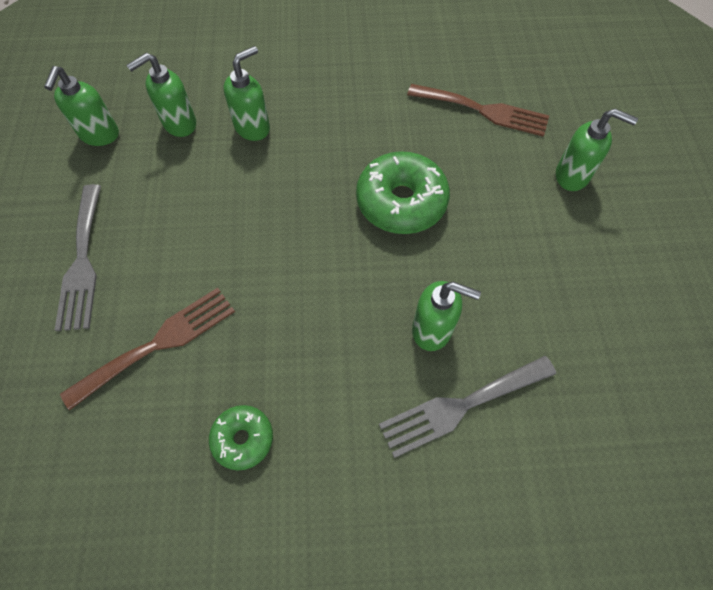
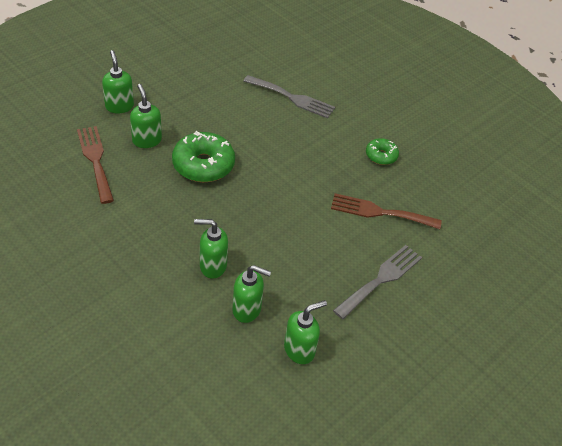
camera: 135 degrees left, 15 degrees down
(432, 330) = (267, 121): green soap dispenser -> green soap dispenser (147, 140)

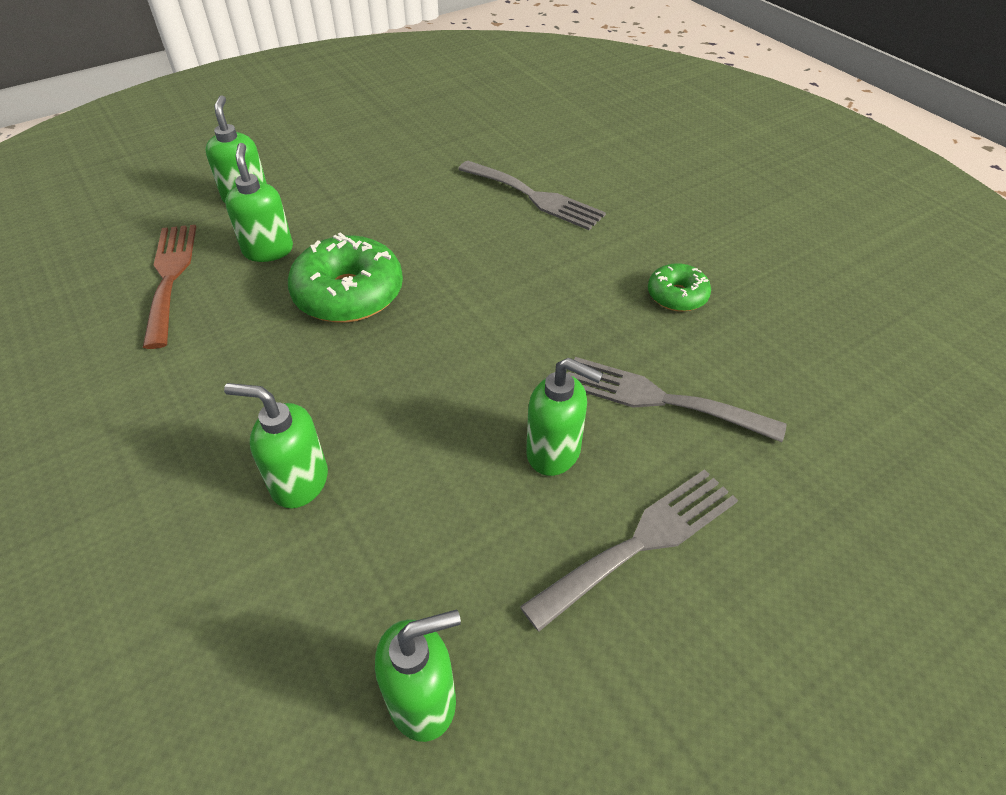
camera: 15 degrees right, 0 degrees up
(247, 309) = (337, 585): green soap dispenser -> green soap dispenser (554, 452)
(379, 212) = (659, 399): brown fork -> grey fork

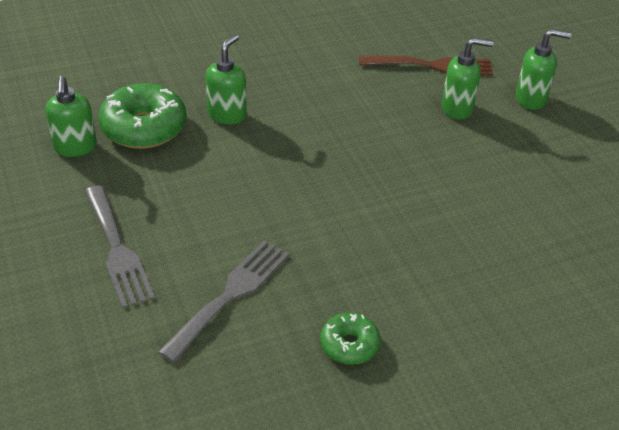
camera: 100 degrees right, 5 degrees down
(349, 294) = (396, 145): green donut -> green donut (144, 128)
(535, 197) = (523, 277): grey fork -> none
(554, 452) = (204, 225): green soap dispenser -> none

